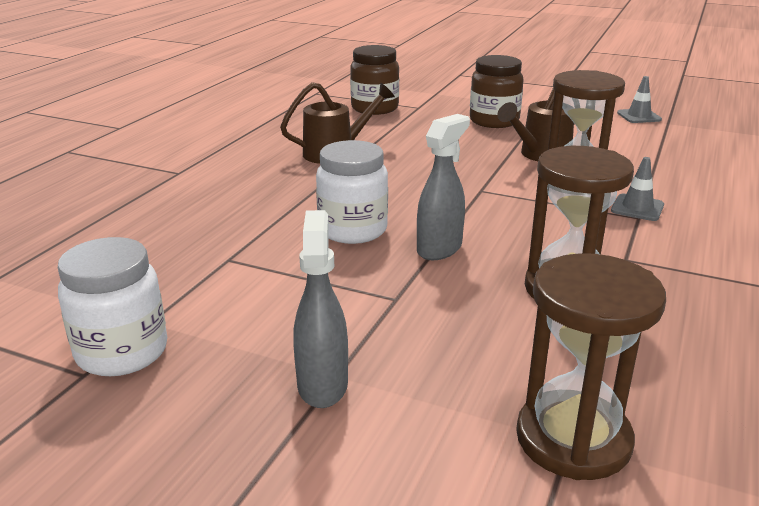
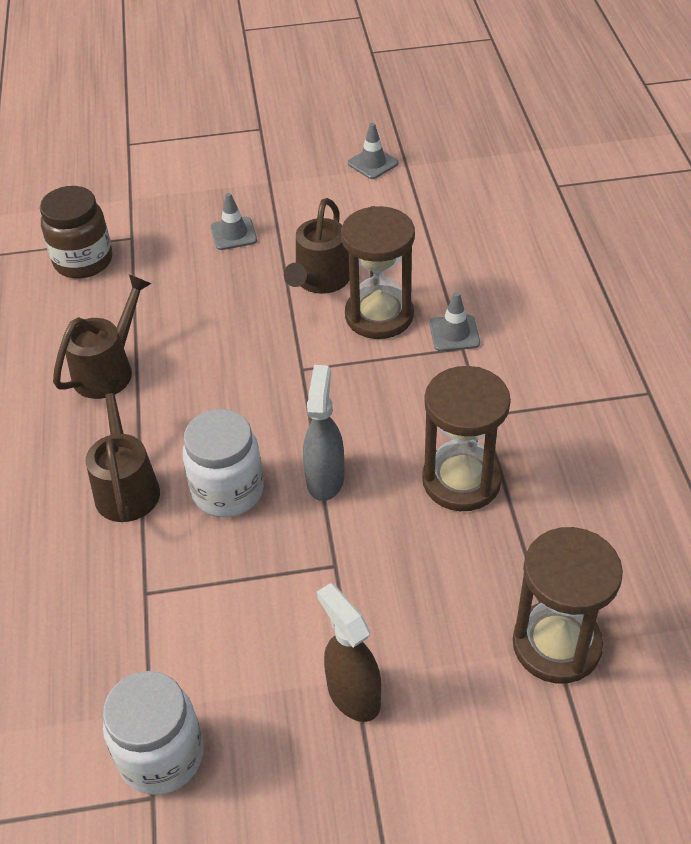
camera: 30 degrees left, 20 degrees up
(282, 204) = (126, 486): none -> brown watering can
(322, 385) = (353, 694): grey spray bottle -> brown spray bottle
(494, 121) = (233, 234): brown jar -> grey traffic cone

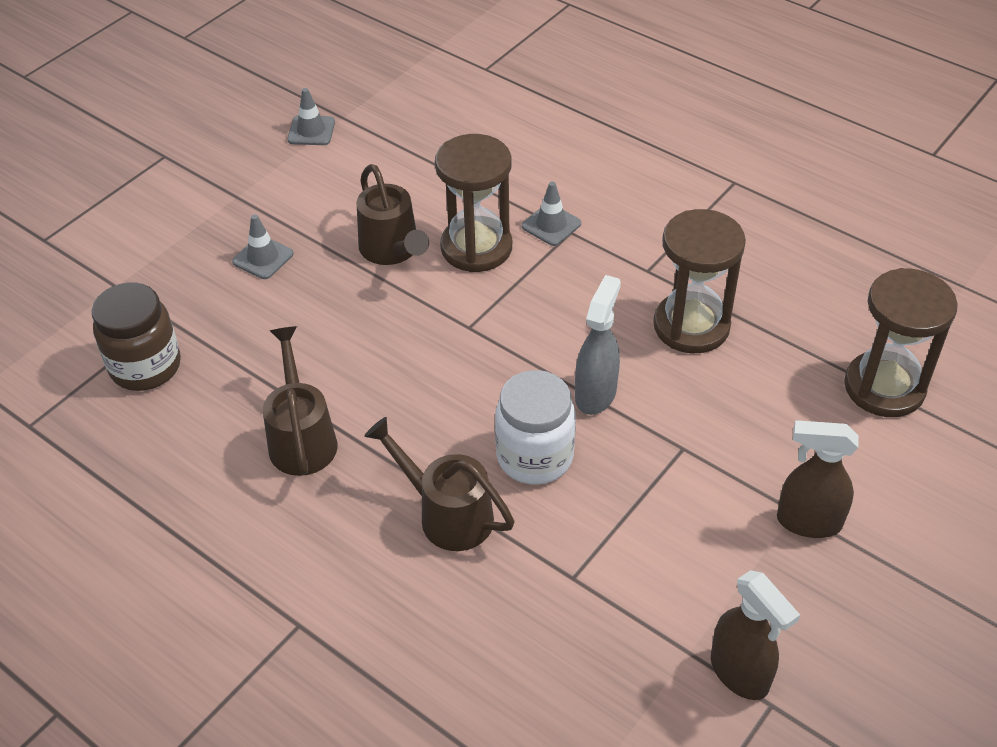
camera: 45 degrees left, 0 degrees up
(161, 756) = (740, 673): white jar -> brown spray bottle
(325, 479) = (596, 394): grey spray bottle -> grey spray bottle turned 60 degrees clockwise

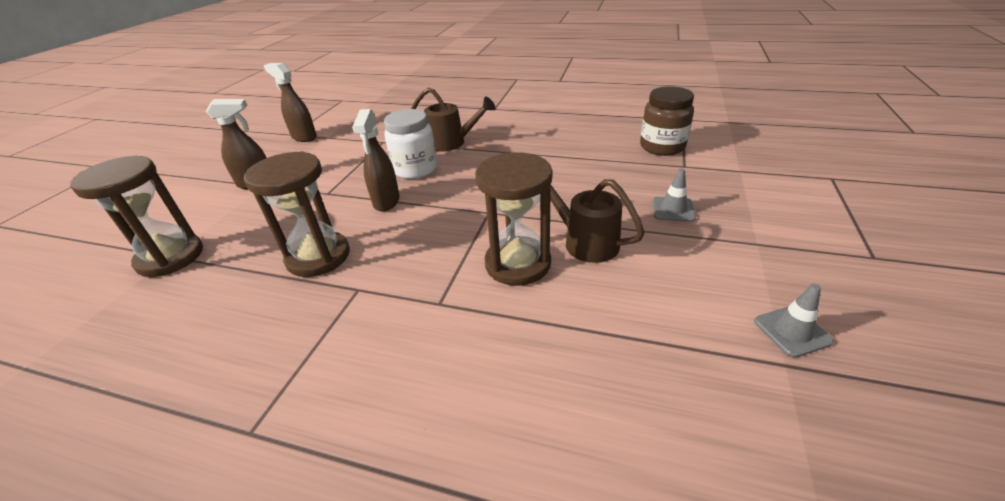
camera: 160 degrees right, 10 degrees down
(301, 438) = (546, 146): brown watering can -> none
(551, 225) = (460, 304): grey traffic cone -> none
(596, 394) = (386, 202): grey spray bottle -> brown spray bottle

